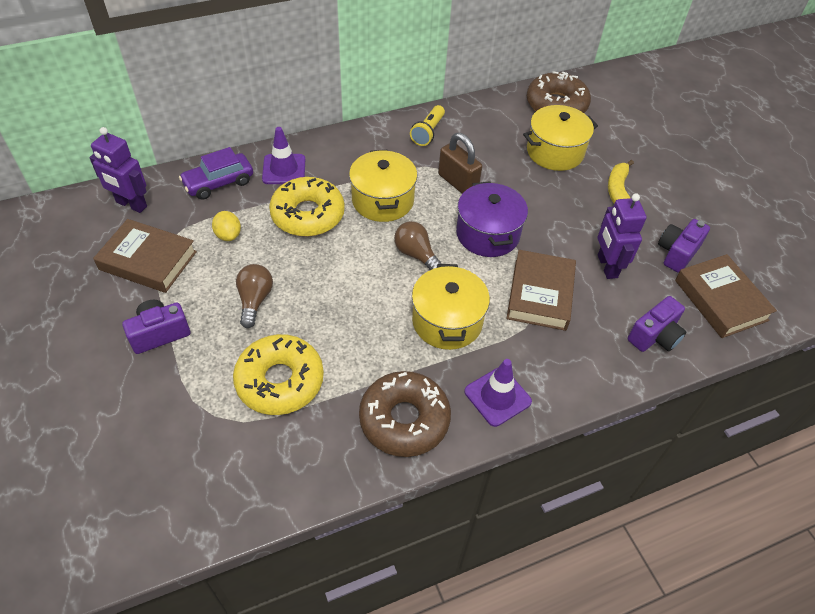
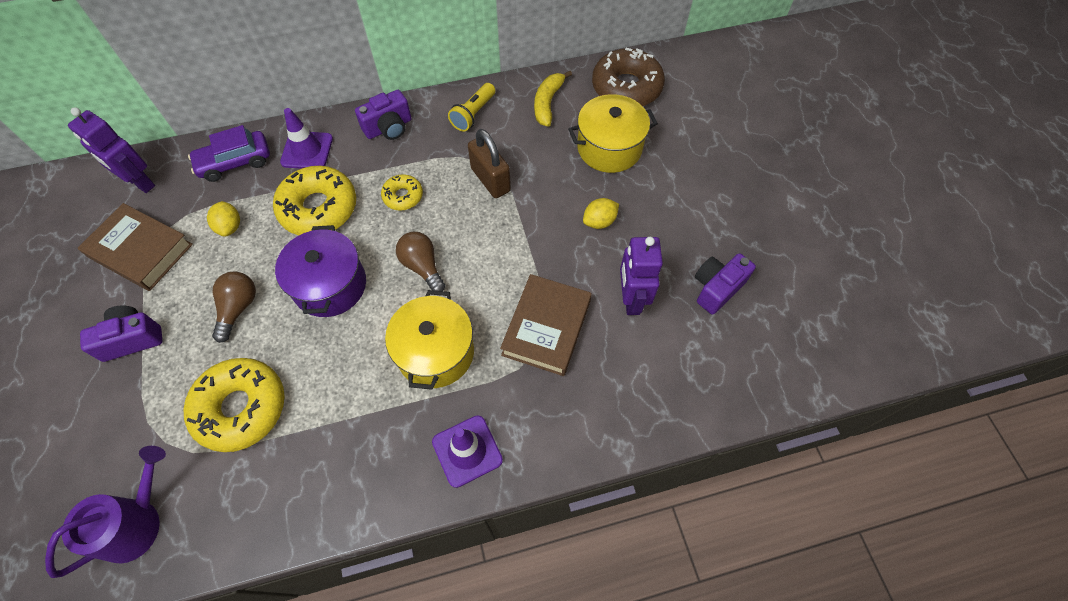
camera: 10 degrees right, 10 degrees up
(205, 485) = (136, 523): none -> purple watering can
(382, 200) = (403, 196): yellow pot -> yellow donut
(404, 419) = (359, 468): brown donut -> none
(488, 234) = (507, 247): purple pot -> purple pot (330, 285)
(562, 209) = (599, 221): none -> yellow lemon
(618, 191) = (669, 203): yellow banana -> yellow banana (547, 103)
(654, 336) = (663, 393): purple camera -> purple camera (389, 127)
(720, 300) = (751, 353): brown book -> none

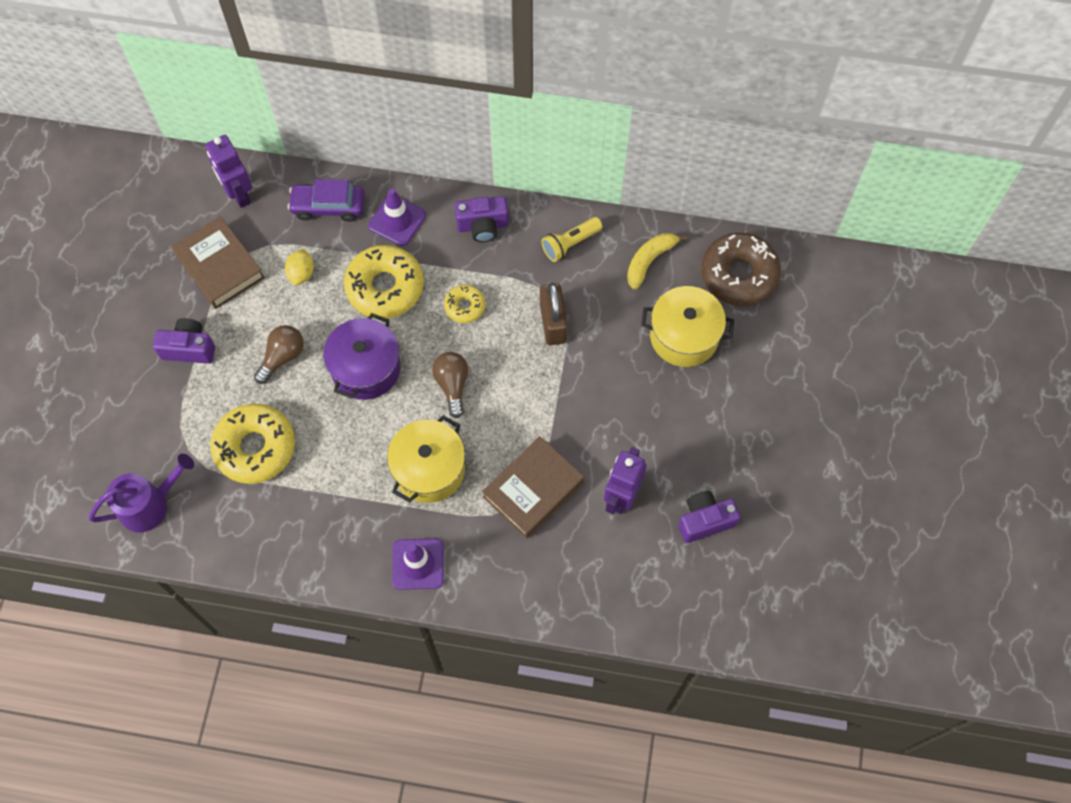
camera: 25 degrees right, 5 degrees up
(599, 221) = (633, 409): yellow lemon -> none

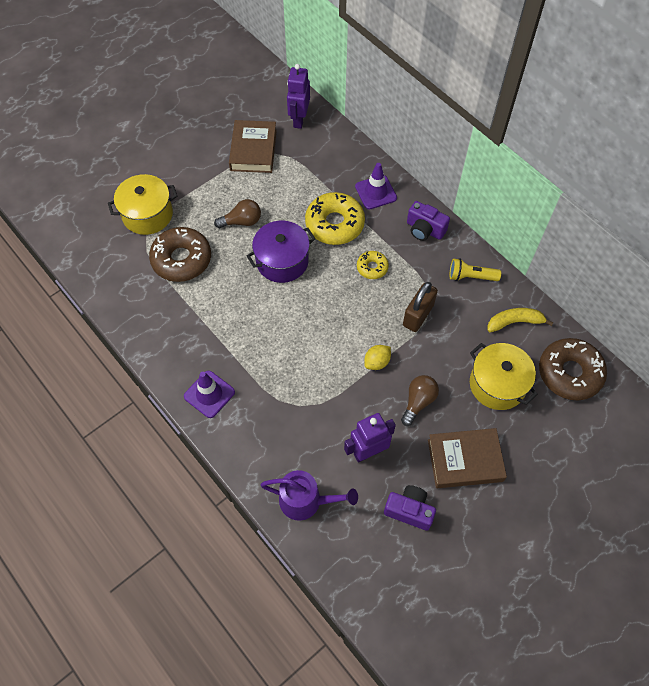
camera: 40 degrees right, 5 degrees down
(149, 505) = (99, 248): purple watering can -> purple watering can (305, 501)
(189, 348) = (197, 182): purple camera -> none
(255, 447) = (181, 259): yellow donut -> brown donut
(301, 273) = (294, 184): yellow lemon -> yellow lemon (377, 362)
(328, 206) = (342, 158): purple car -> none
(429, 469) = (265, 345): yellow pot -> yellow pot (147, 214)
(452, 385) = (323, 307): brown light bulb -> brown light bulb (418, 402)
(533, 489) = (316, 404): brown book -> brown book (465, 460)

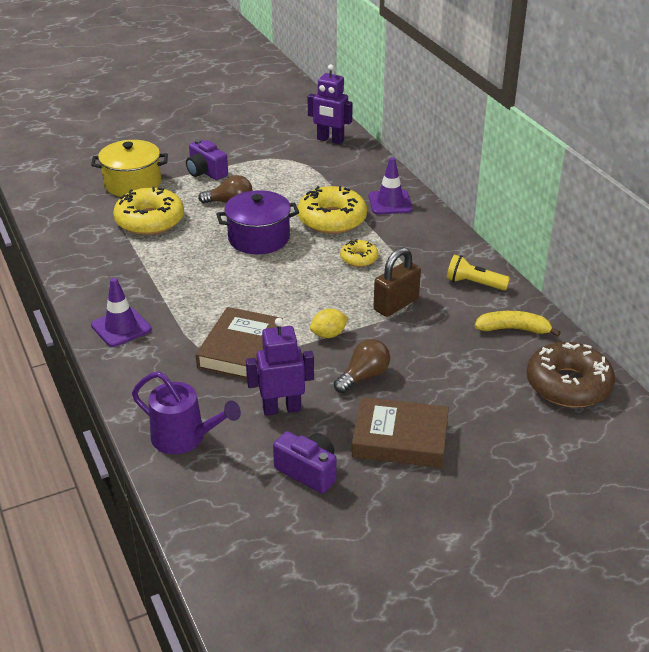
camera: 15 degrees right, 25 degrees down
(181, 259) = (150, 220): brown donut -> yellow donut
(253, 150) = (270, 155): brown book -> brown book (240, 349)
(299, 119) = (330, 140): purple robot -> purple robot turned 90 degrees counterclockwise
(424, 229) = (434, 238): purple camera -> purple camera (206, 172)
(497, 384) = (470, 378): yellow pot -> none

